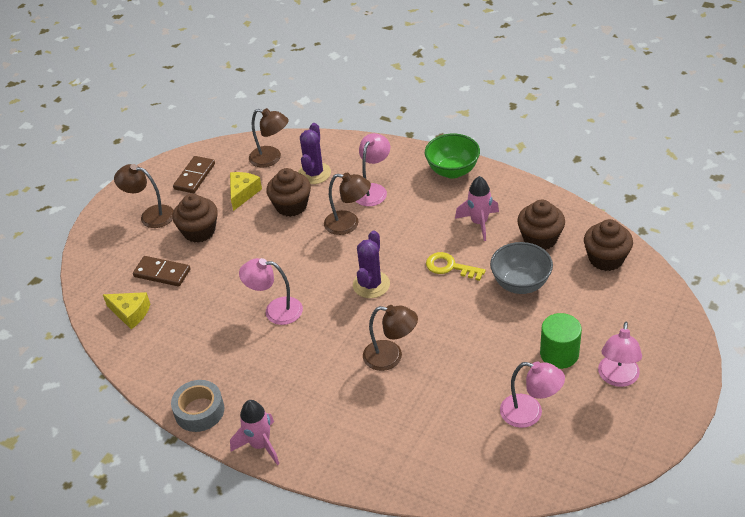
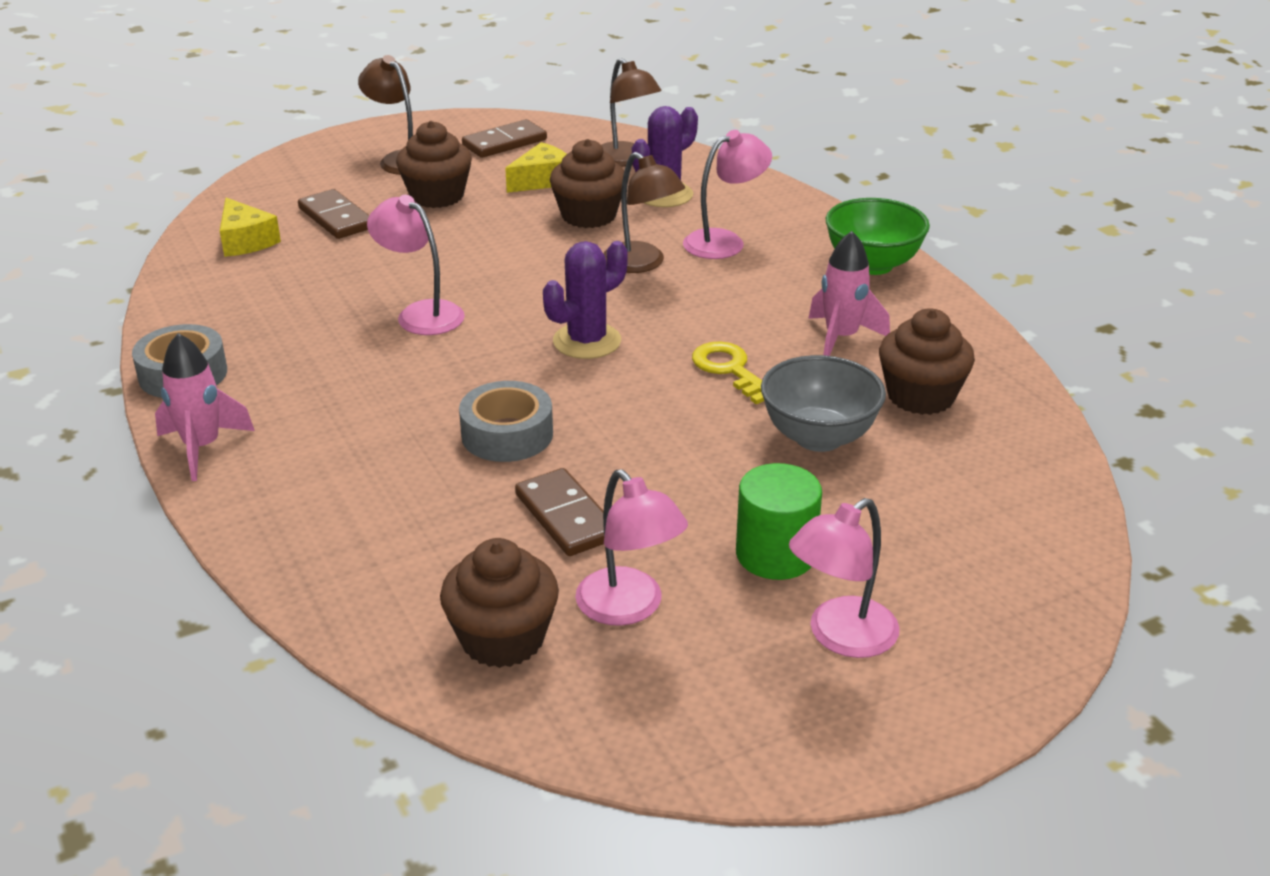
camera: 30 degrees right, 10 degrees down
(391, 357) = (507, 434): brown lamp -> grey tape
(460, 384) = (566, 516): none -> brown domino
(606, 259) = (1009, 468): brown cupcake -> brown cupcake (502, 639)

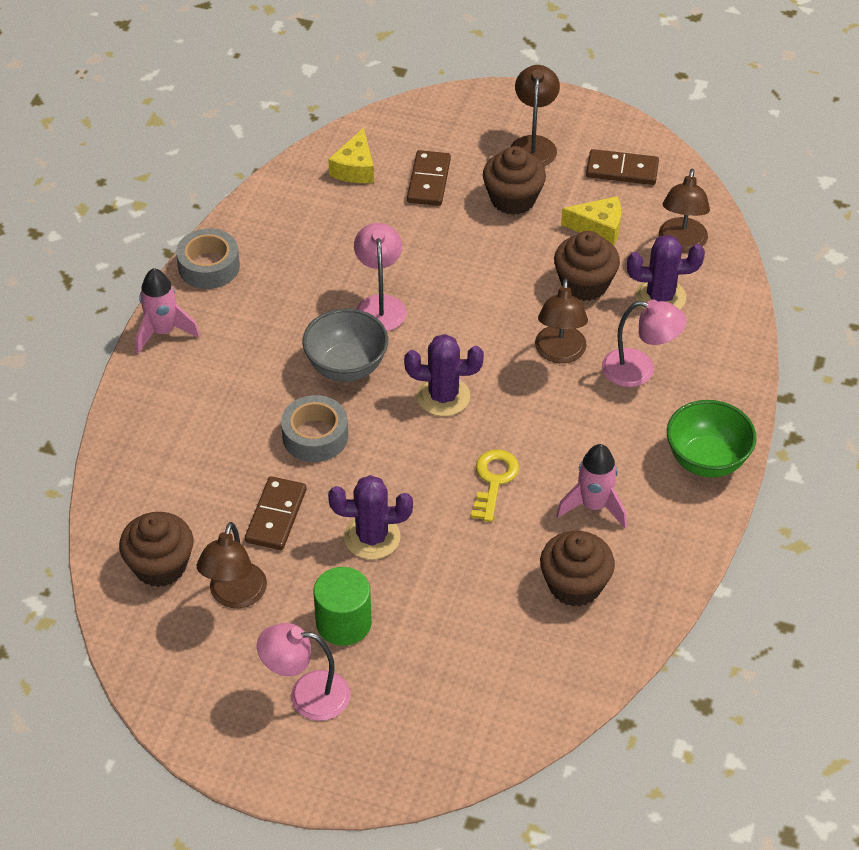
camera: 45 degrees right, 15 degrees up
(629, 608) = (235, 596): pink lamp -> brown lamp
(690, 473) = (372, 537): none -> purple cactus
(818, 437) = (473, 567): grey bowl -> grey bowl (346, 367)

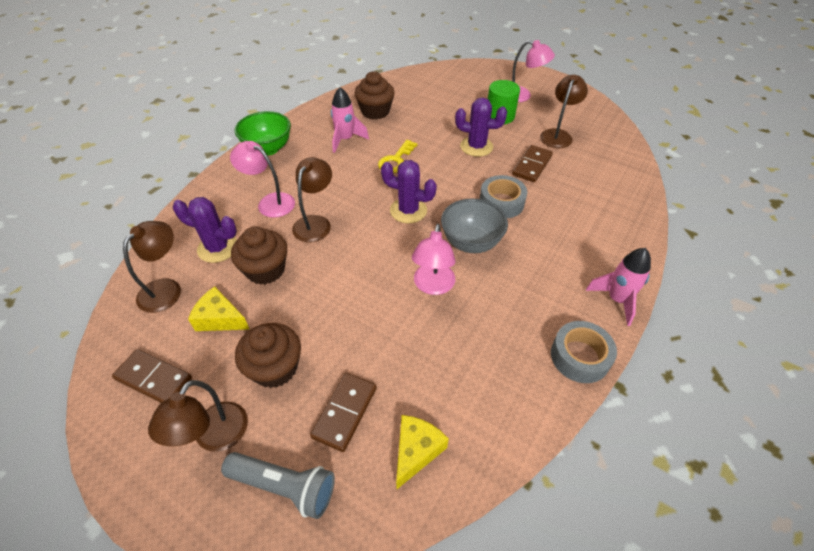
camera: 165 degrees left, 0 degrees up
(160, 566) = (602, 154): brown cupcake -> none
(455, 129) = (285, 486): none -> grey flashlight

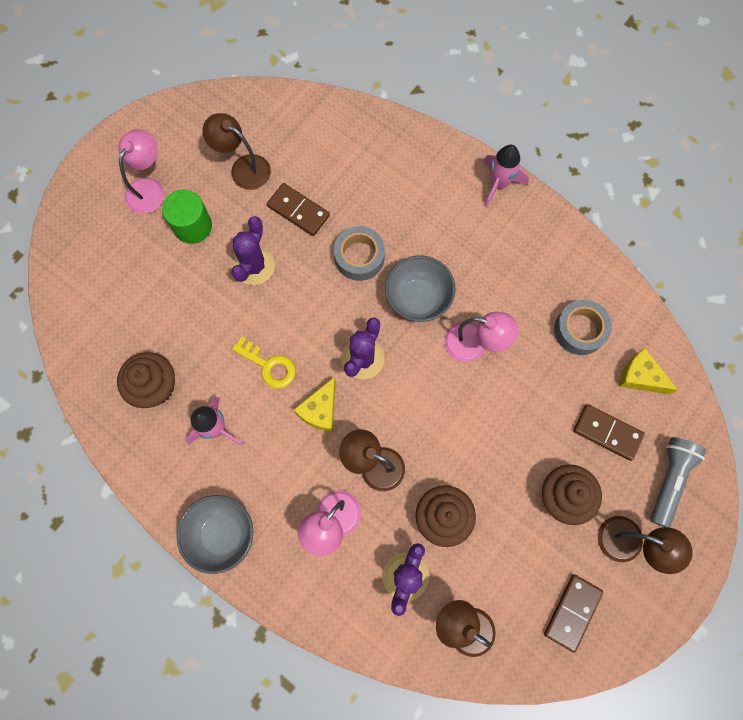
camera: 85 degrees left, 25 degrees up
(220, 318) = (505, 558): yellow cheese -> yellow cheese (320, 410)
(268, 149) = (222, 534): green bowl -> grey bowl
(580, 357) = (557, 232): grey tape -> grey tape (579, 330)

